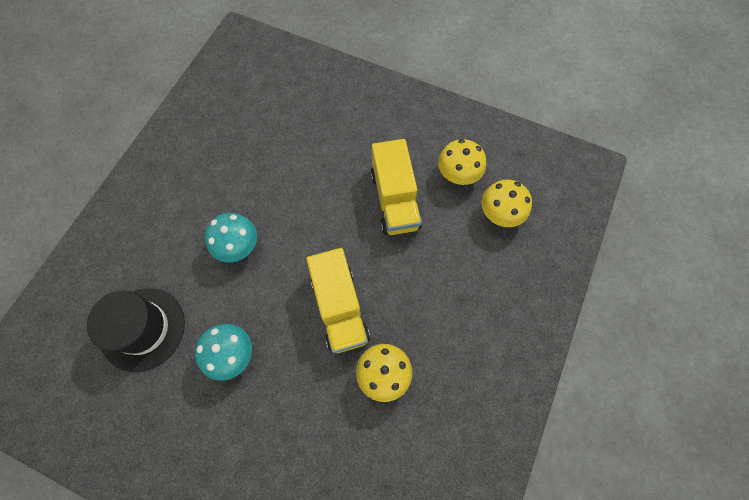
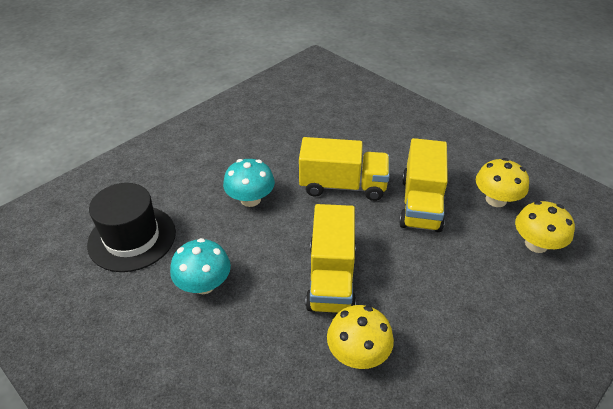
camera: 20 degrees right, 25 degrees down
(319, 201) = (343, 186): none -> yellow truck

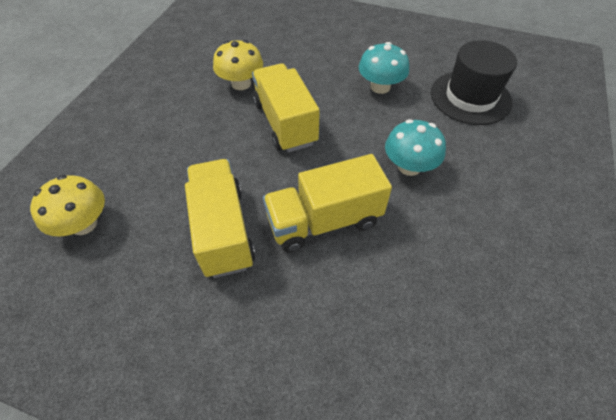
camera: 155 degrees right, 10 degrees up
(496, 200) = (126, 273): yellow mushroom -> none

